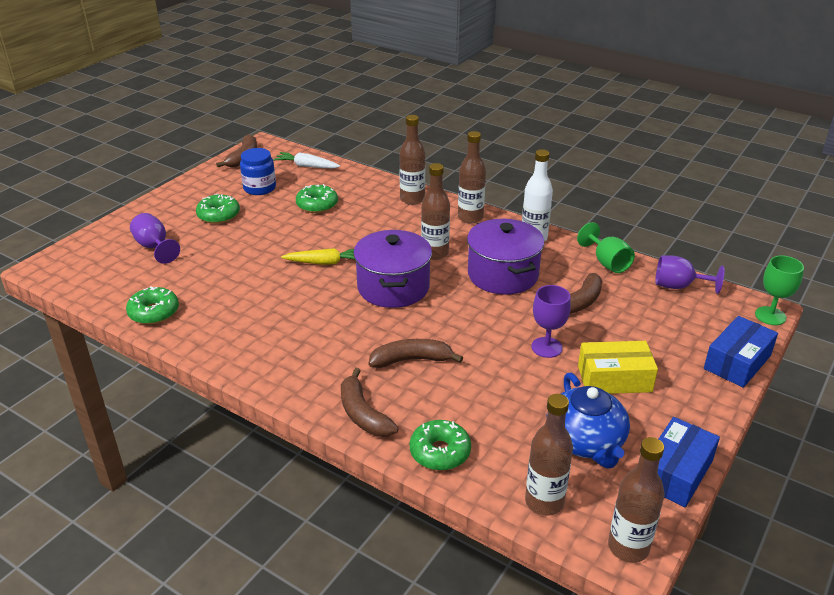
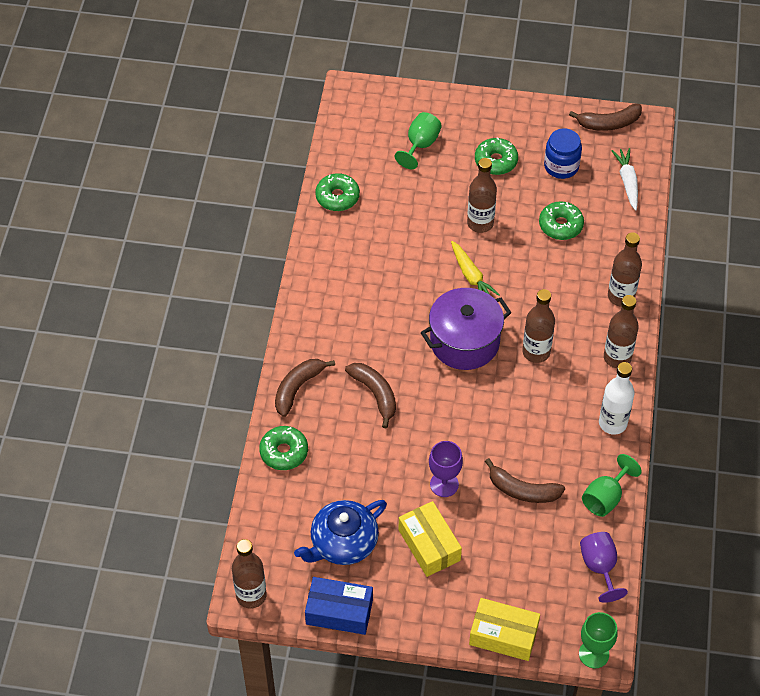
camera: 65 degrees right, 20 degrees up
(154, 247) = (420, 145): purple goblet -> green goblet
(503, 275) = (533, 418): purple pot -> none
(544, 502) = (268, 533): brown bottle -> brown bottle (480, 223)
(737, 362) = (503, 635): blue box -> yellow box

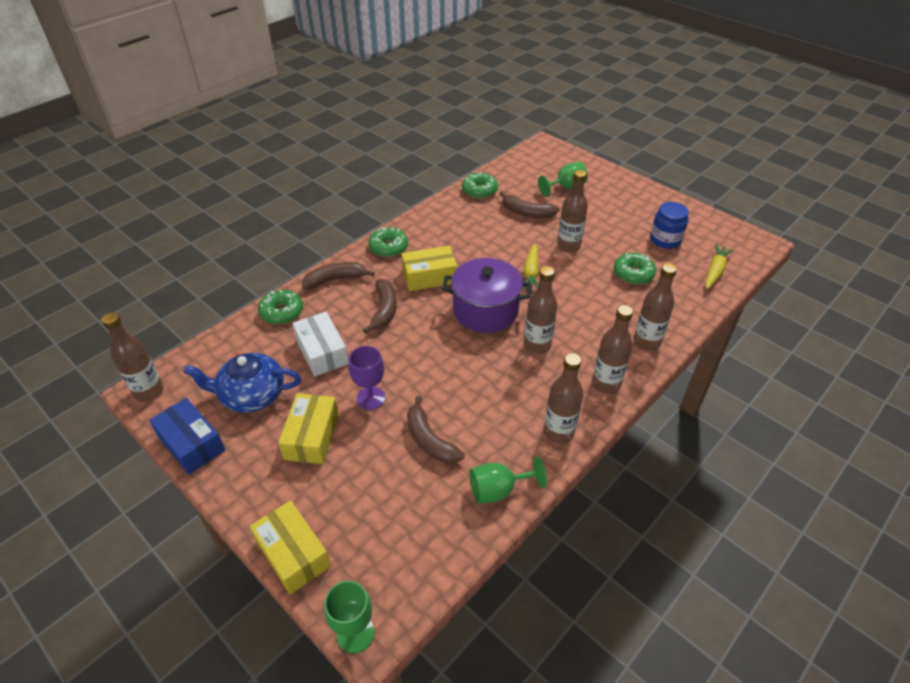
camera: 35 degrees right, 10 degrees down
(361, 468) = (322, 352): none -> white box
(383, 334) = (429, 277): none -> yellow box
(496, 161) = (614, 217): green donut -> green donut (388, 247)
(599, 567) = (437, 550): purple goblet -> none
(608, 123) = (727, 231): brown banana -> brown banana (526, 212)
(612, 423) = (558, 432): white bottle -> brown bottle
(627, 182) = (715, 271): white carrot -> yellow carrot

